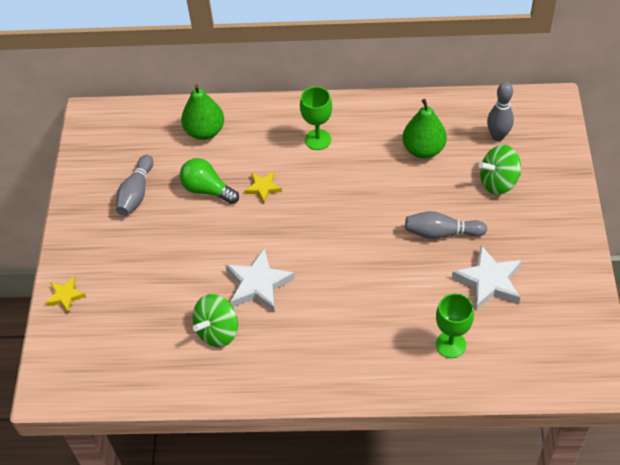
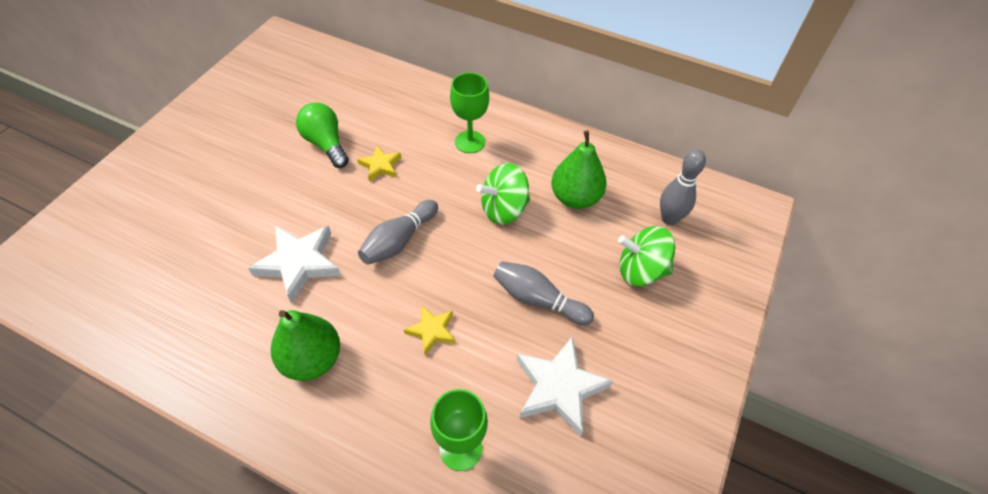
camera: 20 degrees right, 0 degrees up
(65, 296) = (111, 187): yellow star -> yellow star (432, 331)
(136, 193) = (259, 119): grey bowling pin -> grey bowling pin (399, 241)
(205, 131) = (367, 90): green pear -> green pear (312, 359)
(218, 331) = (218, 295): green spinning top -> green spinning top (504, 209)

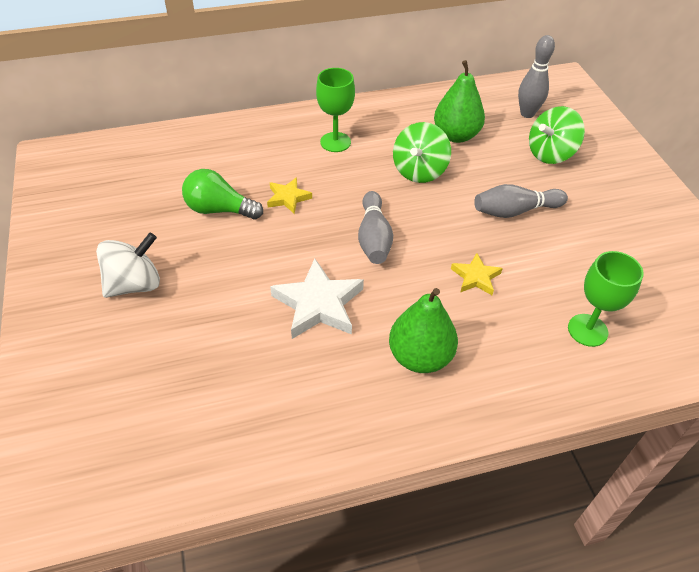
camera: 40 degrees left, 5 degrees down
(215, 164) = (135, 284): none -> white spinning top
(559, 388) = (594, 252): white star -> none

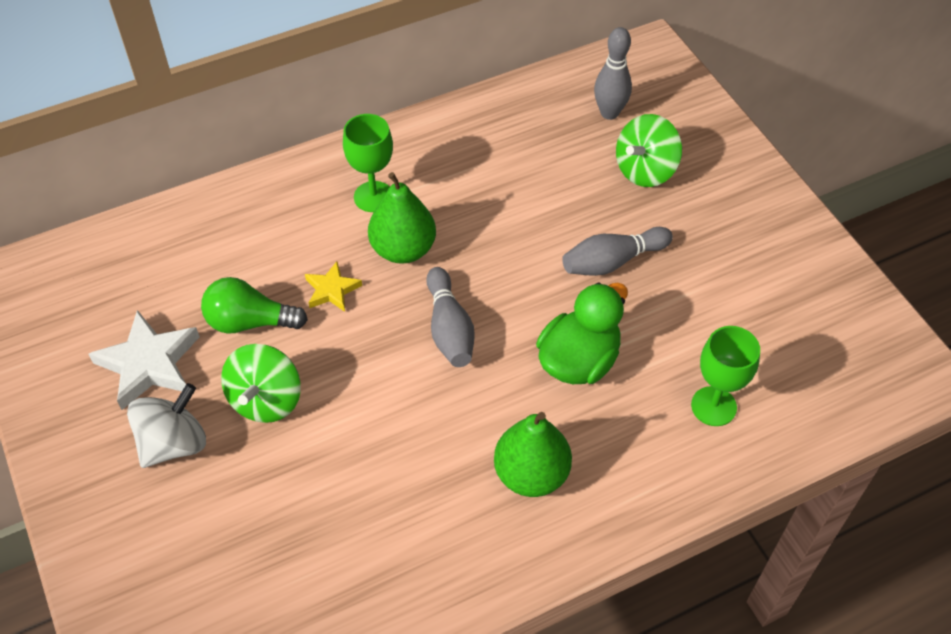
camera: 10 degrees left, 5 degrees up
(318, 304) = (401, 429): white star -> white star (149, 364)
(419, 171) = (487, 223): green spinning top -> green spinning top (266, 400)
(456, 135) = (524, 161): green pear -> green pear (403, 249)
(476, 277) = (579, 360): yellow star -> green duck

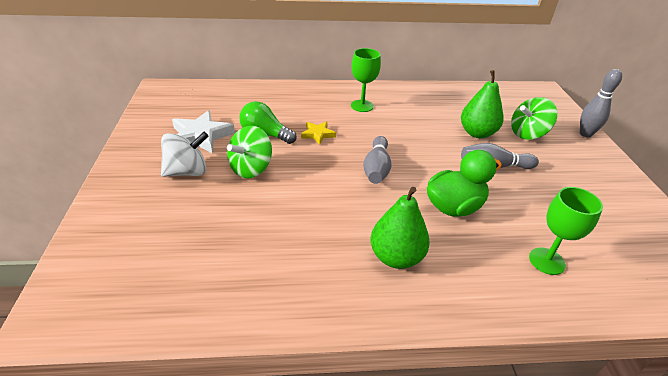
camera: 20 degrees right, 15 degrees down
(403, 249) = (367, 129): green pear -> green pear (477, 133)
(609, 113) = (512, 107): grey bowling pin -> grey bowling pin (585, 134)

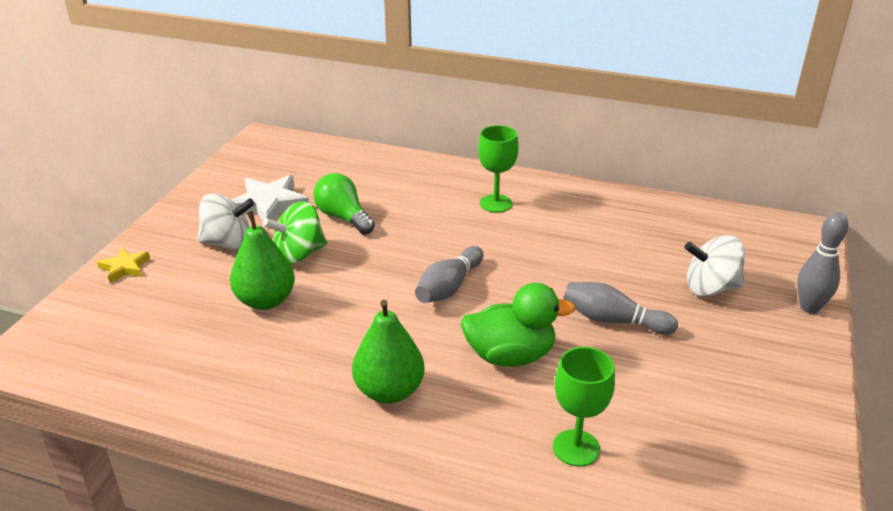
camera: 25 degrees right, 5 degrees down
(318, 134) = (408, 230): yellow star -> yellow star (125, 268)
(477, 133) = (631, 271): green pear -> green pear (266, 301)
(527, 134) = (710, 288): green spinning top -> white spinning top

